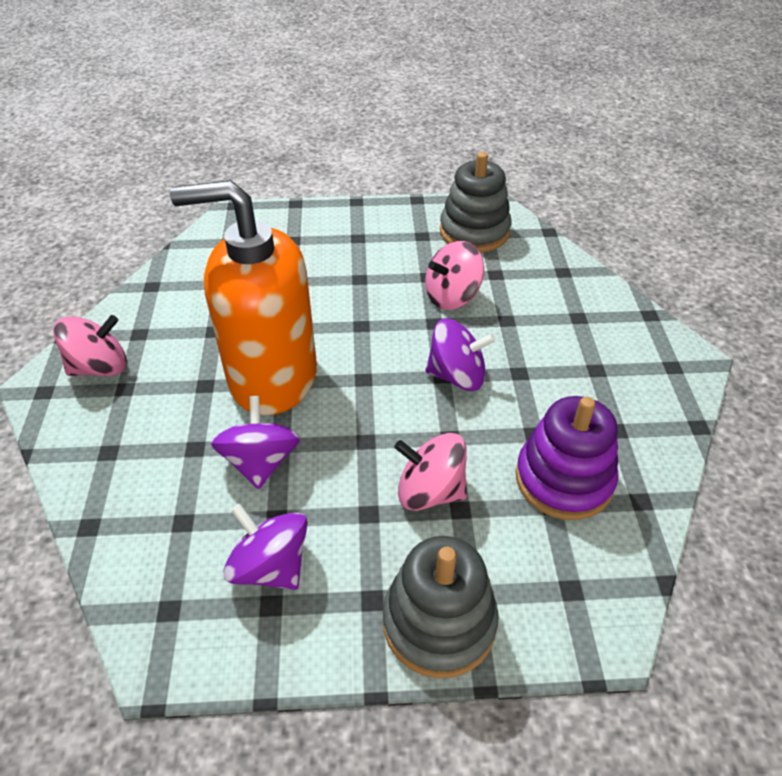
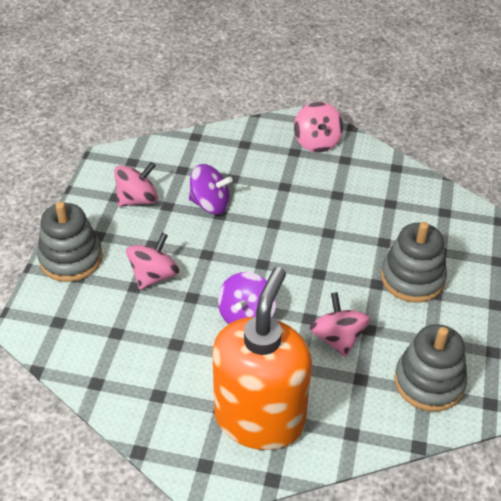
camera: 105 degrees right, 0 degrees up
(270, 566) = (137, 199): purple spinning top -> pink spinning top
(272, 377) = (280, 218): orange soap dispenser -> orange soap dispenser (260, 418)
(341, 254) = (412, 278): none -> grey stacking toy
(564, 479) = (131, 346): purple stacking toy -> none

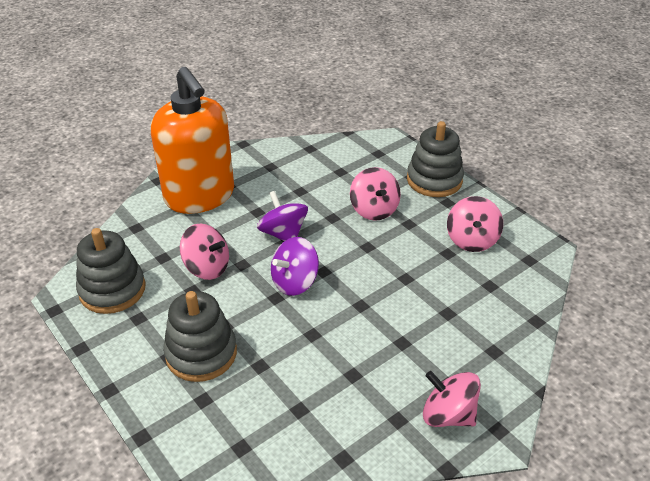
camera: 130 degrees right, 5 degrees down
(210, 204) = (425, 279): purple spinning top -> purple spinning top (295, 282)

